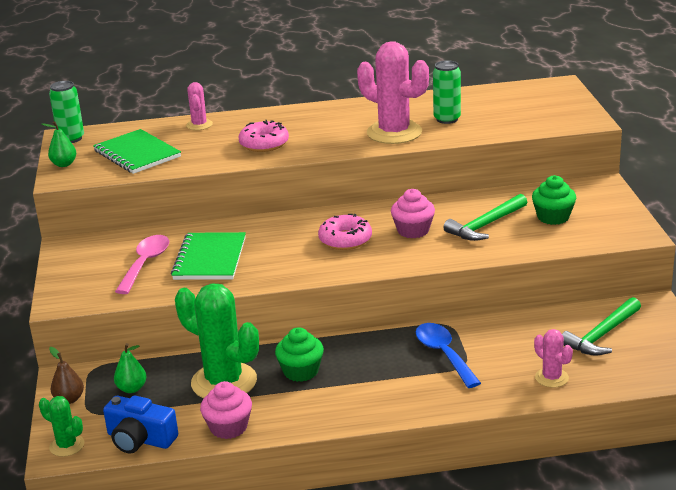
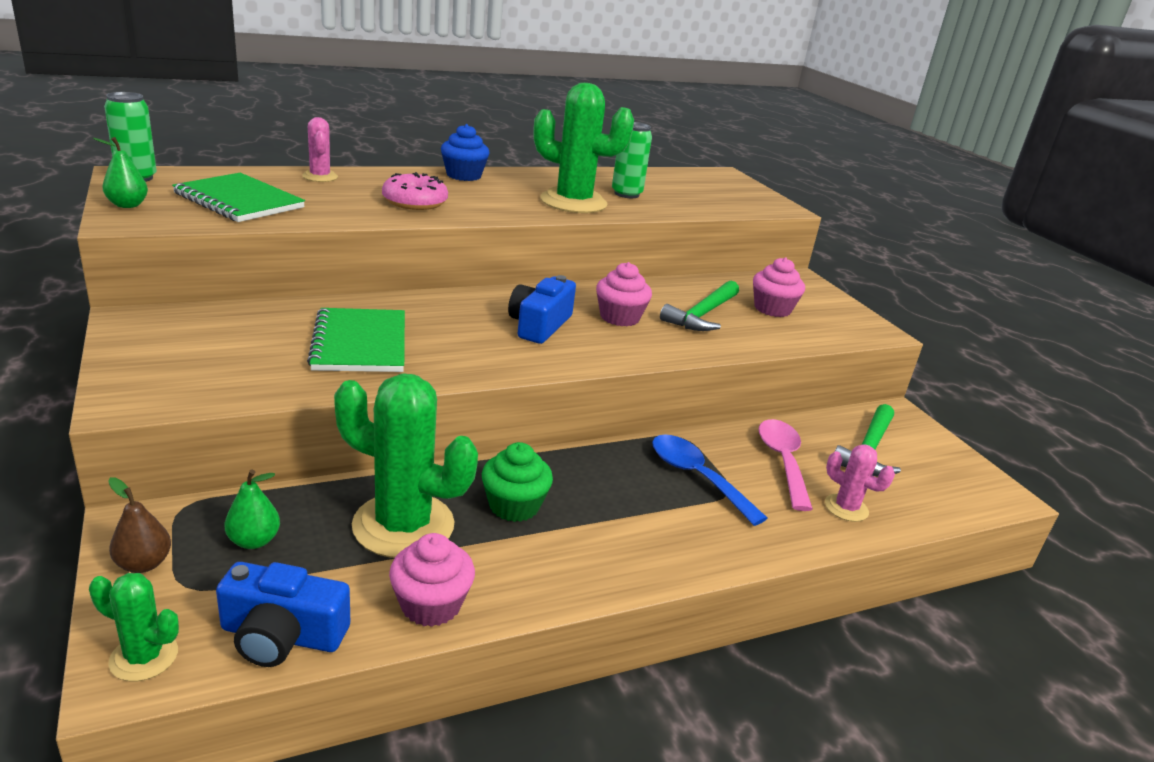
camera: 20 degrees left, 0 degrees up
(145, 264) = (263, 348): pink spoon -> pink spoon (783, 461)
(313, 112) = (464, 175): none -> blue cupcake
(345, 240) = (539, 325): pink donut -> blue camera
(394, 133) = (573, 202): pink cactus -> green cactus
(553, 217) = (772, 309): green cupcake -> pink cupcake

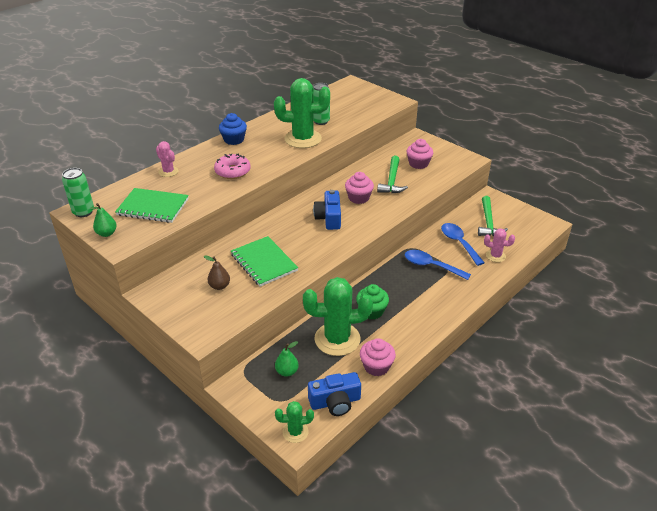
camera: 20 degrees left, 10 degrees up
(143, 564) = (255, 400): brown pear -> brown pear (219, 286)
(783, 461) = (459, 243): pink spoon -> blue spoon

